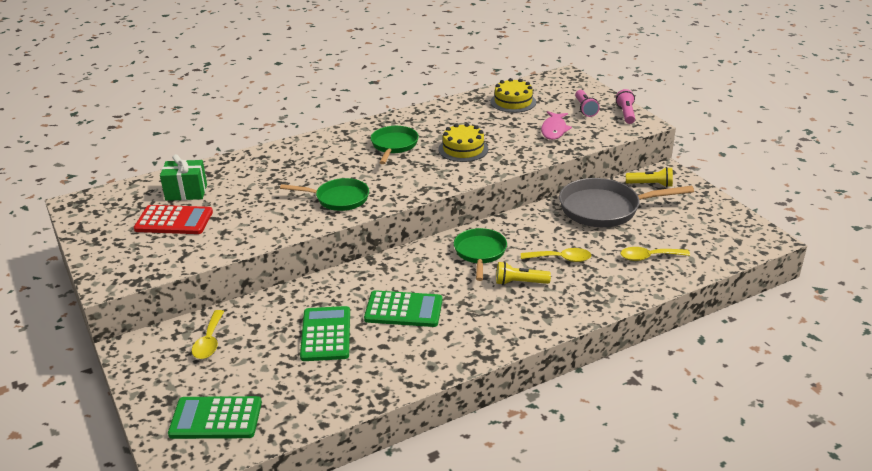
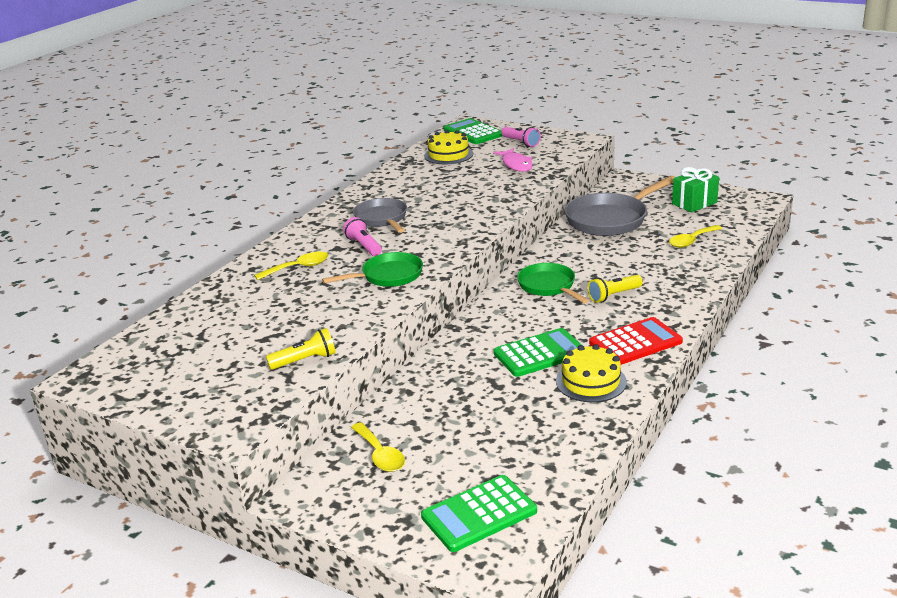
camera: 30 degrees left, 5 degrees down
(174, 221) = (231, 352): red calculator -> red calculator (635, 342)
(186, 192) = (209, 324): green gift -> green gift (694, 203)
(326, 334) = (493, 401): green calculator -> green calculator (473, 132)
(394, 145) = (382, 219): green pan -> grey pan
(463, 149) = (454, 202): yellow cake -> yellow cake (591, 381)
(561, 259) = (624, 266): yellow spoon -> yellow spoon (298, 268)
(626, 114) = (560, 137): pink flashlight -> pink flashlight (364, 246)
(650, 185) = (623, 191): yellow flashlight -> yellow flashlight (305, 360)

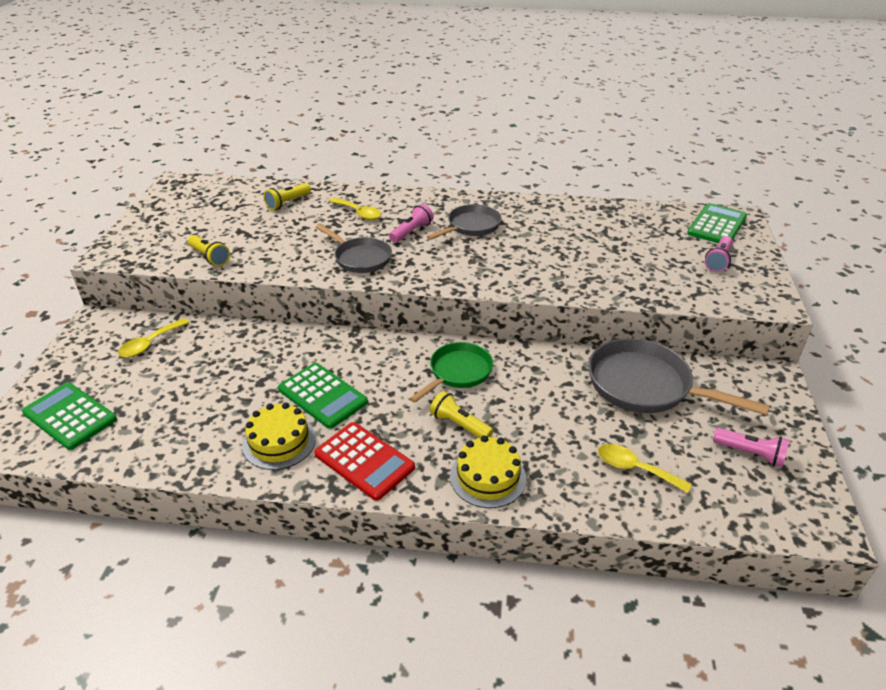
camera: 65 degrees right, 10 degrees up
(229, 305) = (288, 203): none -> yellow flashlight
(388, 276) = (360, 258): green pan -> grey pan
(448, 155) = (644, 225): yellow cake -> yellow cake (488, 477)
(516, 165) = (654, 271): pink fish -> none
(694, 203) = (750, 453): green gift -> pink flashlight

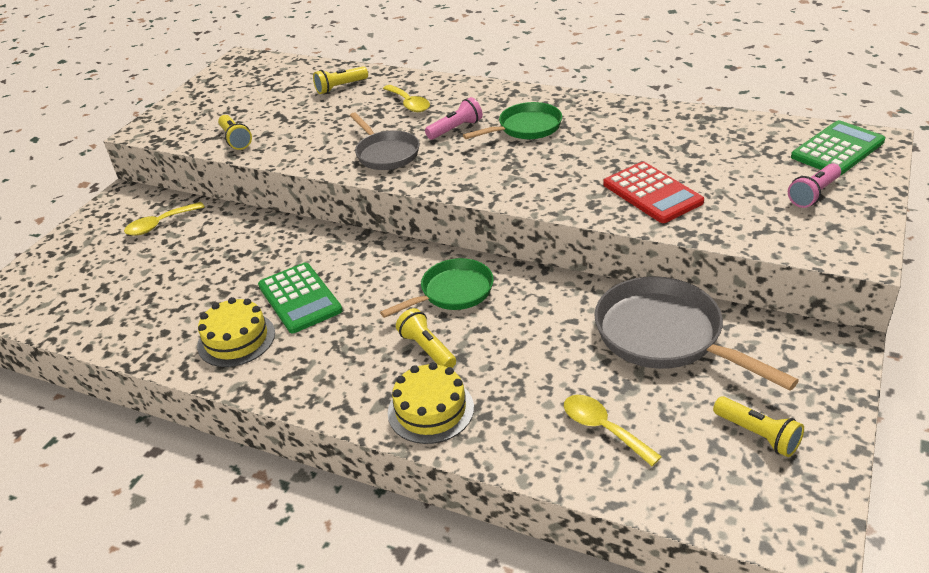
camera: 20 degrees right, 0 degrees up
(70, 416) = (60, 286): green calculator -> none
(364, 461) = (310, 372): red calculator -> red calculator (652, 193)
(471, 226) = (526, 128): grey pan -> green pan
(750, 453) = (758, 435): pink flashlight -> yellow flashlight

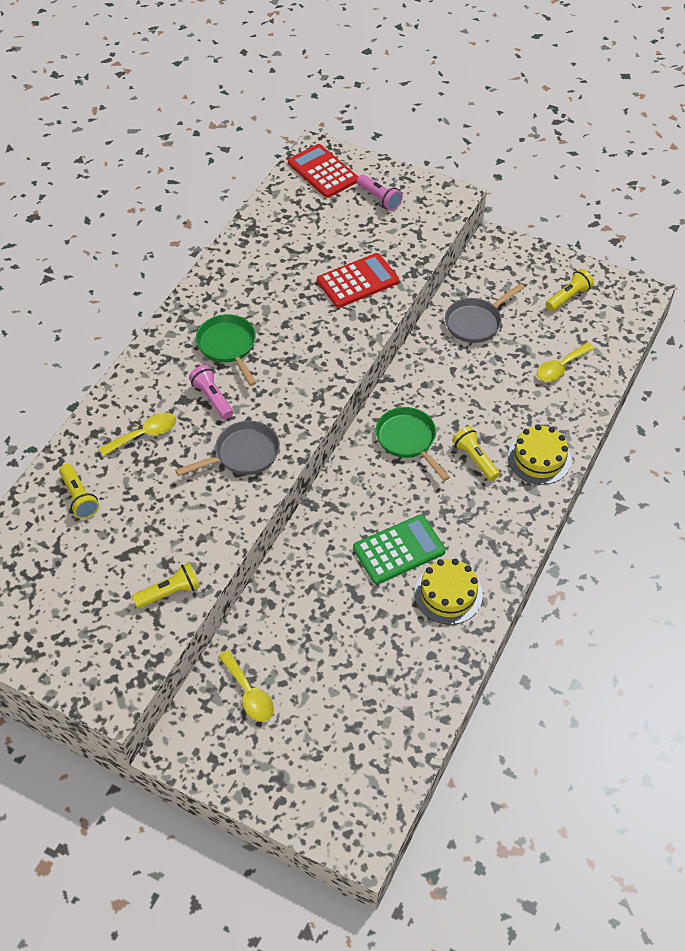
camera: 90 degrees left, 15 degrees up
(427, 349) = (475, 459): yellow flashlight -> yellow flashlight turned 90 degrees clockwise
(665, 336) = (475, 322): grey pan -> grey pan, size x0.63
(837, 149) = (323, 172): green calculator -> red calculator

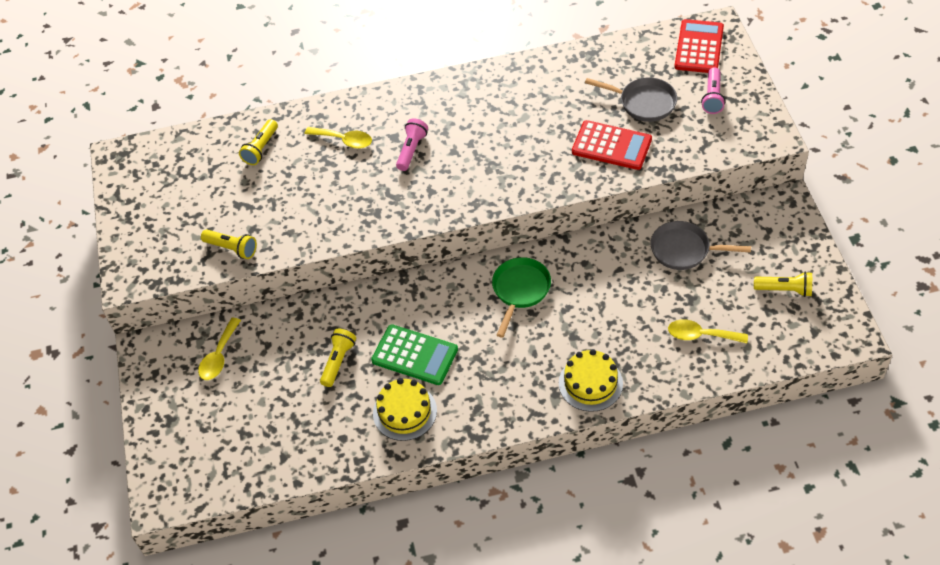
camera: 55 degrees right, 0 degrees up
(228, 346) = (466, 123): green pan -> none
(243, 454) = (381, 201): grey pan -> grey pan (644, 103)
(475, 459) = (546, 343): yellow flashlight -> yellow flashlight (338, 361)

